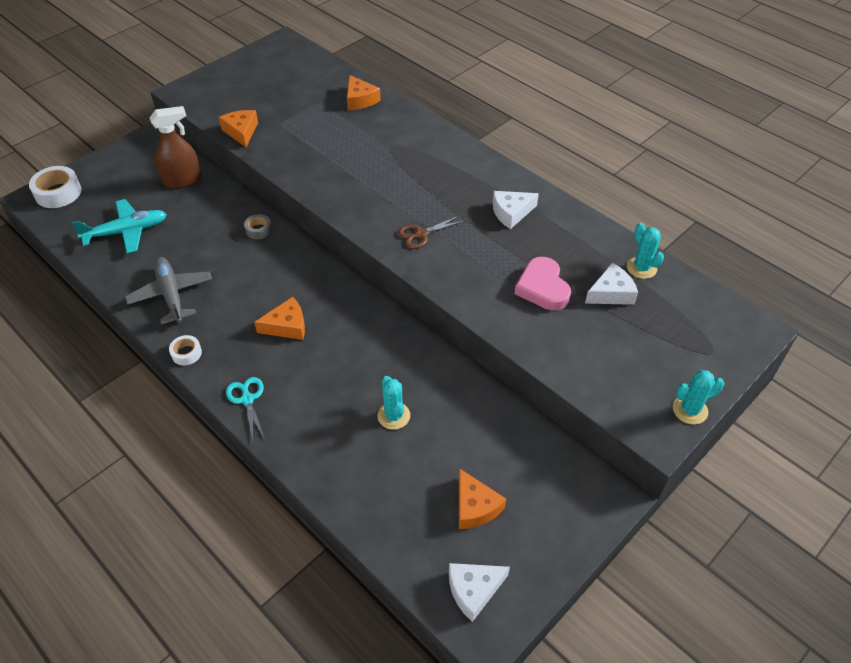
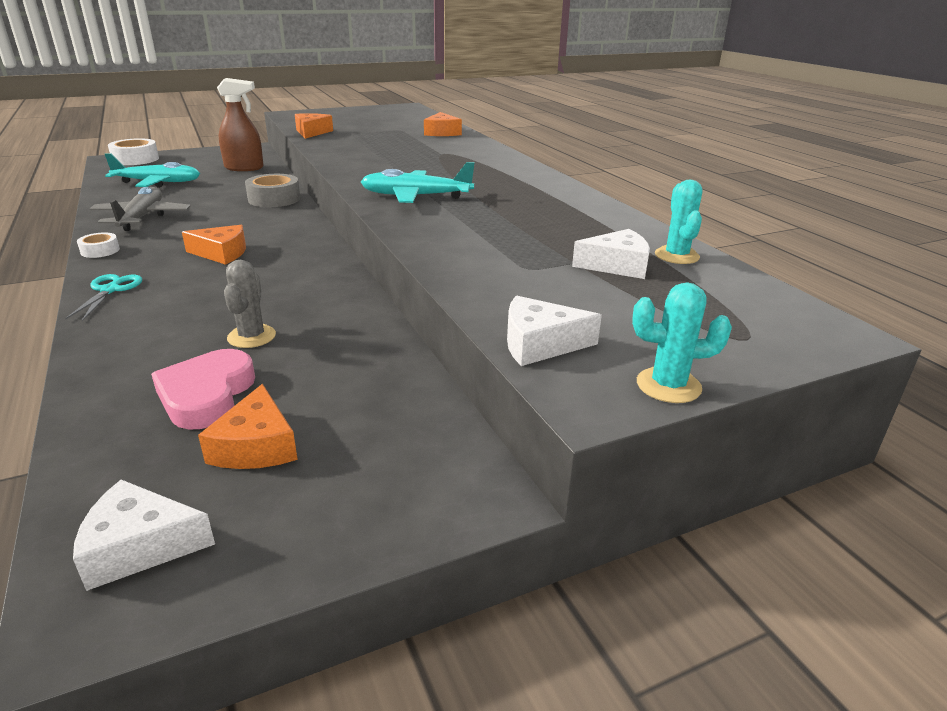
camera: 20 degrees right, 20 degrees down
(258, 230) = (274, 199): grey tape -> grey tape, size x1.78
(393, 416) = (251, 336): turquoise cactus -> grey cactus
(421, 234) = (415, 196): brown scissors -> turquoise plane
(511, 213) = (534, 200): white cheese -> white cheese (539, 344)
(542, 288) = (524, 247): pink heart -> pink heart (206, 395)

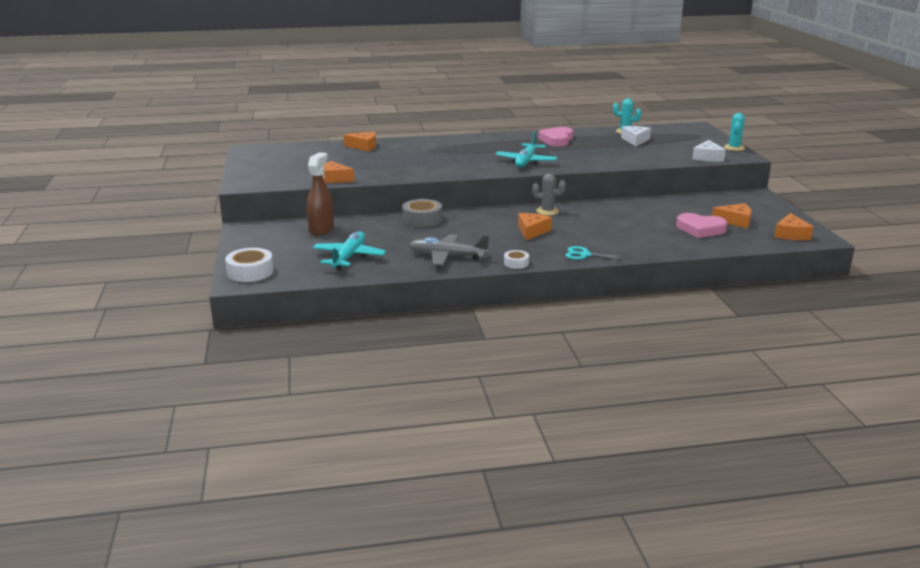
camera: 75 degrees left, 5 degrees down
(139, 546) = (791, 234): white cheese -> orange cheese
(251, 336) = (647, 223): grey cactus -> grey cactus (547, 211)
(556, 209) = (557, 140): none -> pink heart

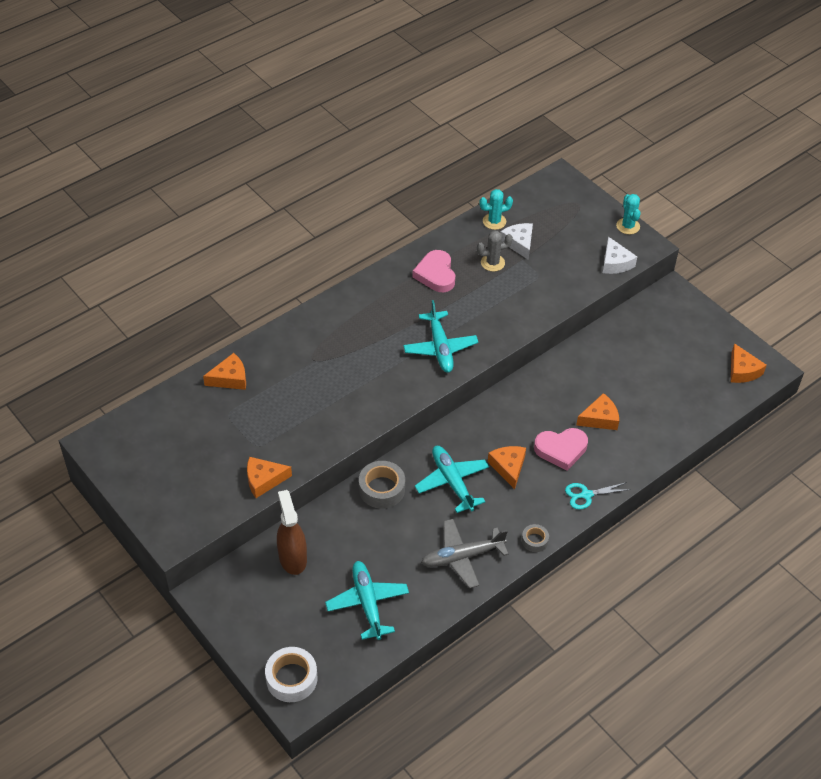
camera: 30 degrees left, 25 degrees up
(479, 227) = (452, 482): none -> turquoise plane
(516, 263) = (534, 540): white tape -> grey tape
(547, 211) = (496, 416): grey cactus -> grey cactus (492, 263)
(700, 229) = (660, 394): pink heart -> pink heart (561, 450)
(735, 221) = (682, 362): orange cheese -> orange cheese (600, 418)

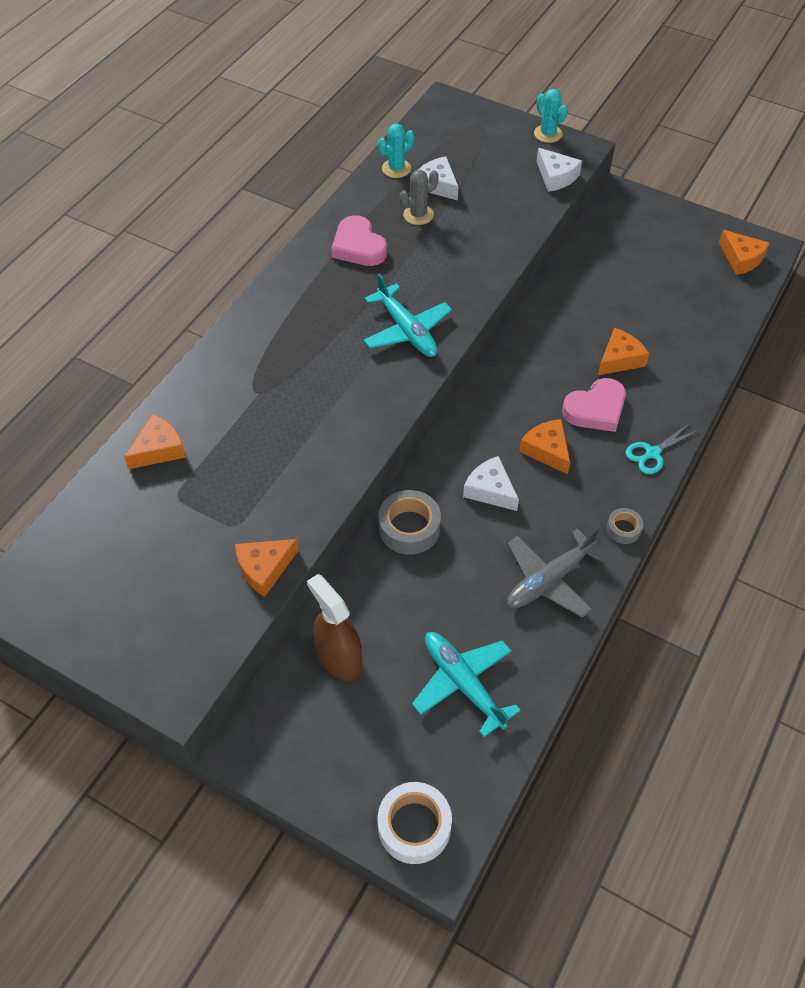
camera: 20 degrees left, 5 degrees up
(452, 482) = (490, 490): turquoise plane -> white cheese

